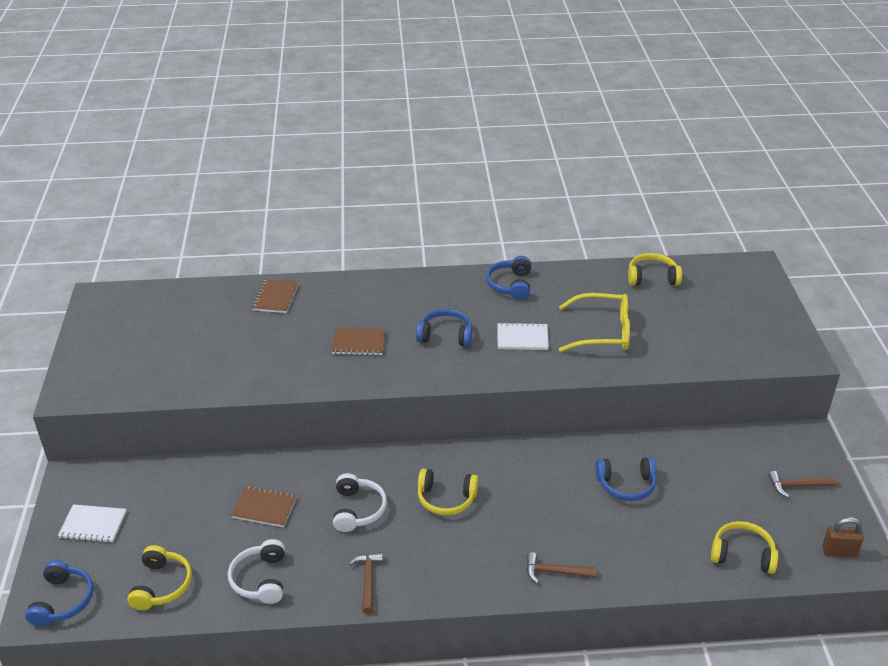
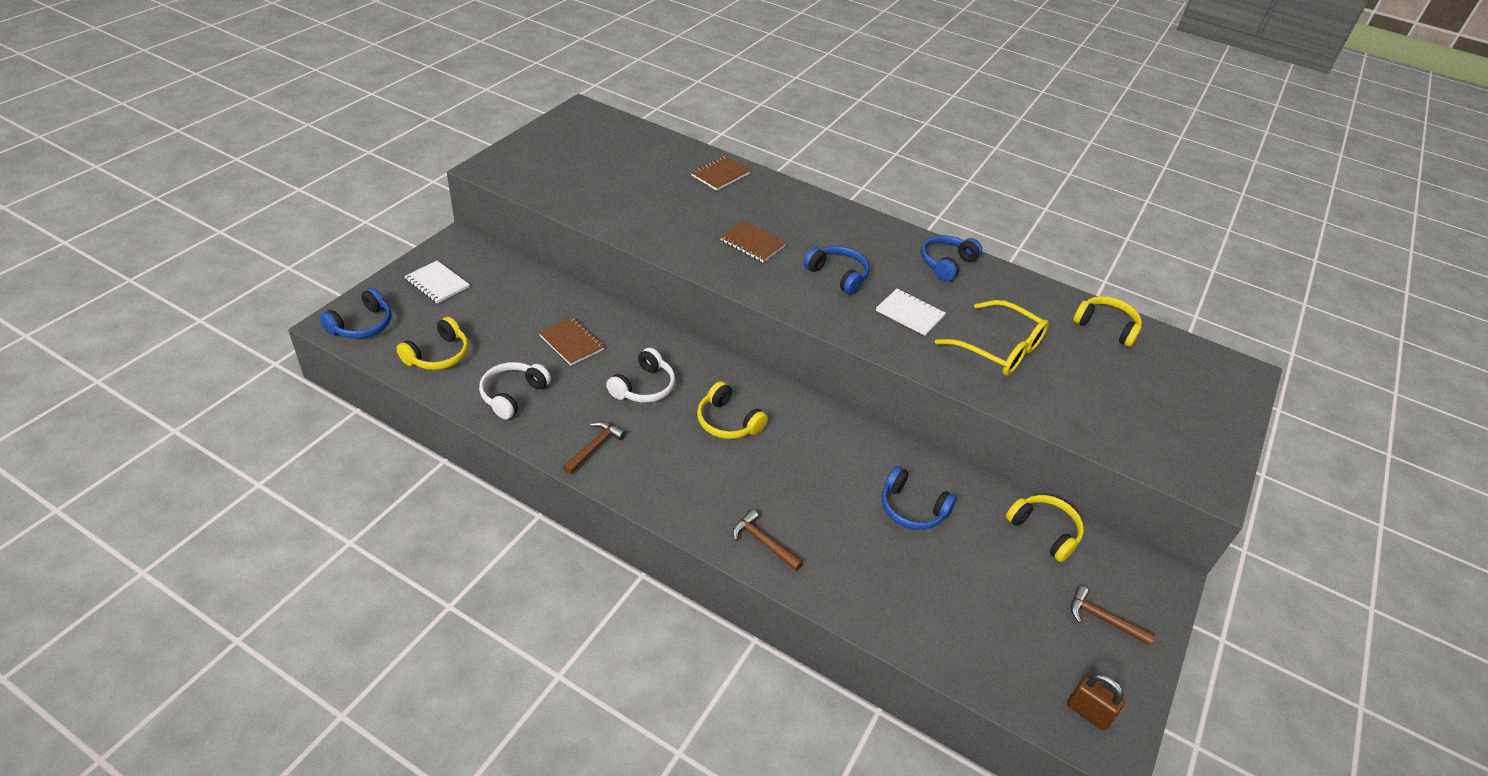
camera: 30 degrees right, 5 degrees up
(742, 554) = (972, 645): yellow headphones -> yellow headphones (1044, 531)

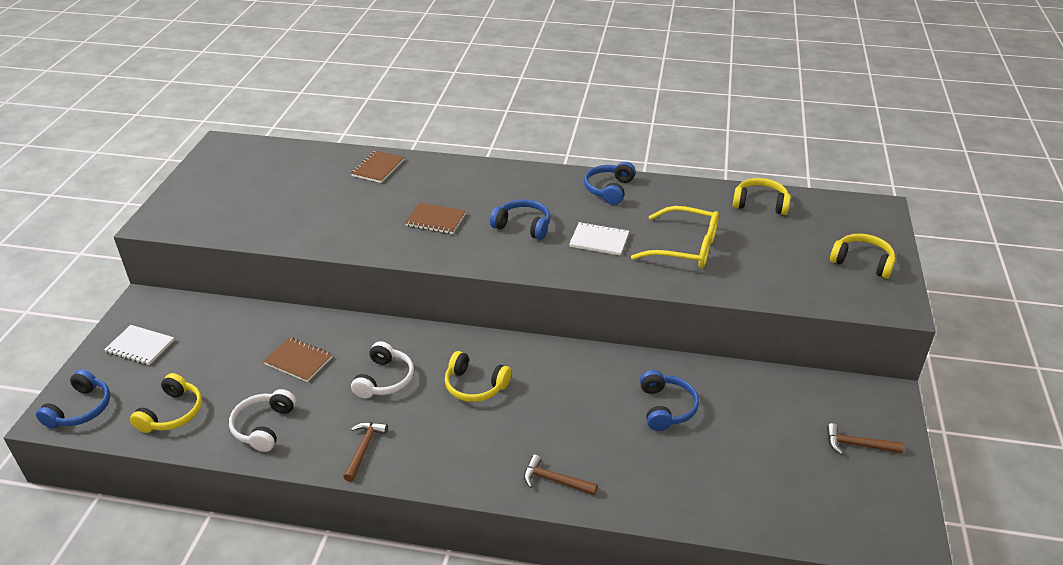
camera: 15 degrees left, 5 degrees down
(912, 509) = (666, 408): blue headphones -> blue headphones turned 105 degrees counterclockwise
(1044, 531) = (780, 389): yellow headphones -> yellow headphones (862, 262)
(1088, 712) = (881, 525): brown padlock -> none

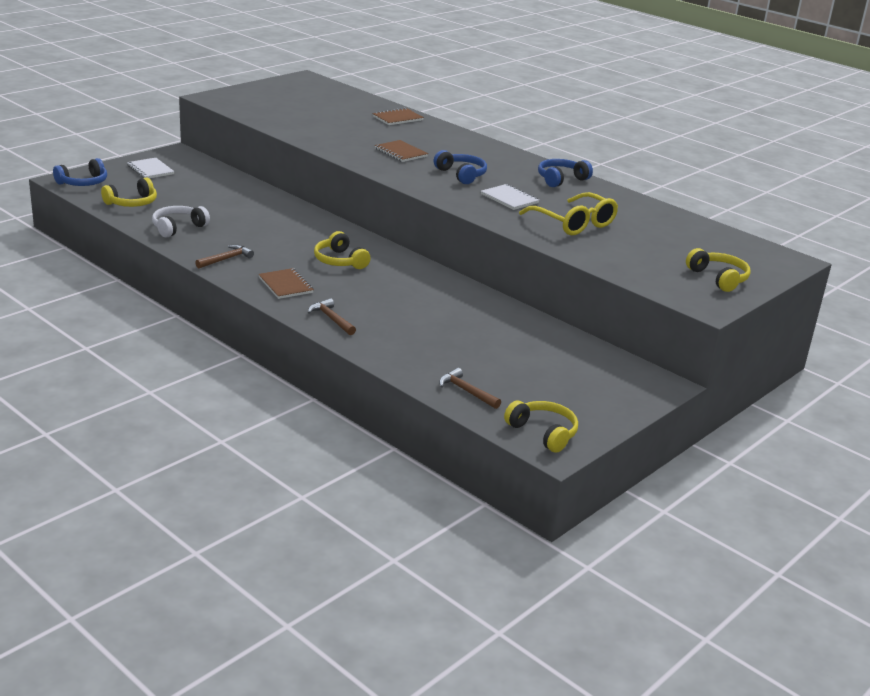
camera: 30 degrees right, 10 degrees down
(298, 361) = (238, 209): brown notebook -> brown notebook (285, 285)
(385, 379) = (282, 236): white headphones -> none
(666, 408) = (465, 321): blue headphones -> none
(760, 204) = (681, 224): yellow headphones -> yellow headphones (543, 433)
(857, 445) = (593, 394): brown hammer -> brown hammer (466, 391)

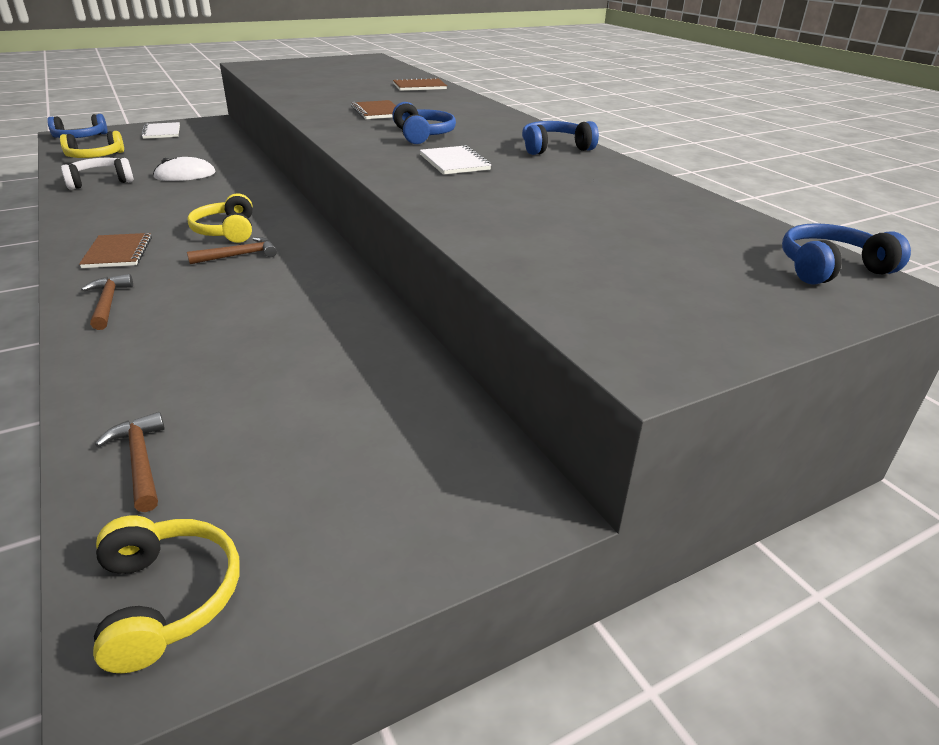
camera: 20 degrees right, 5 degrees up
(226, 259) = (97, 217): brown hammer -> brown hammer (239, 255)
(239, 215) = (185, 175): none -> white mouse
(574, 223) = (517, 197): yellow glasses -> none
(718, 278) = (710, 304): yellow headphones -> none
(764, 253) = (830, 268): none -> blue headphones

